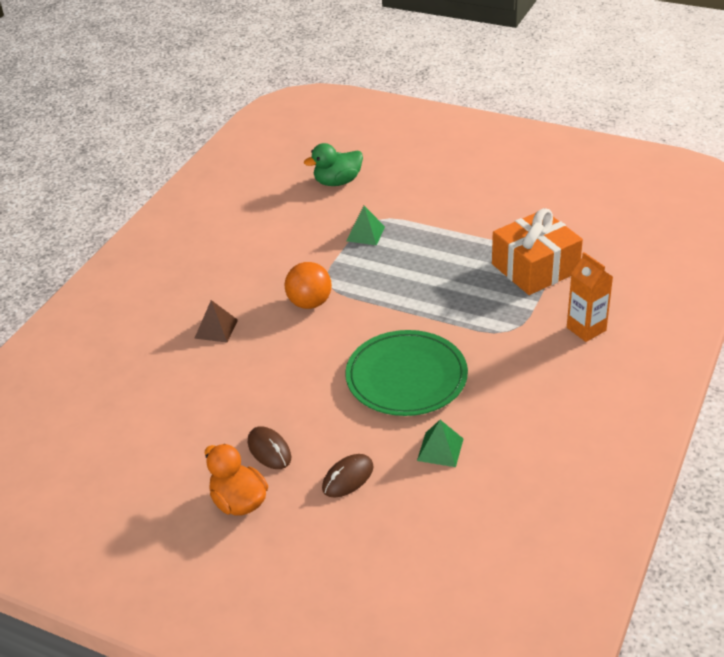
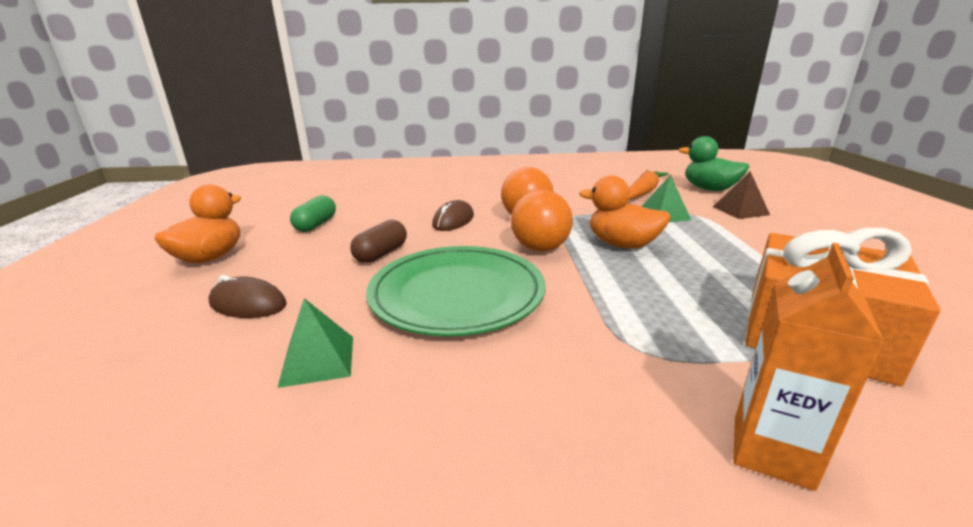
camera: 60 degrees right, 15 degrees down
(213, 430) = (316, 225): none -> green capsule
(216, 329) = (452, 197): brown pyramid -> brown pyramid (740, 210)
(269, 450) = (292, 252): brown mouse -> brown mouse (453, 221)
(311, 217) = (643, 192): none -> orange carrot
(314, 400) = (381, 254): none -> brown capsule
(371, 318) = (540, 248): none -> orange ball
(396, 278) = (622, 245): none -> orange duck

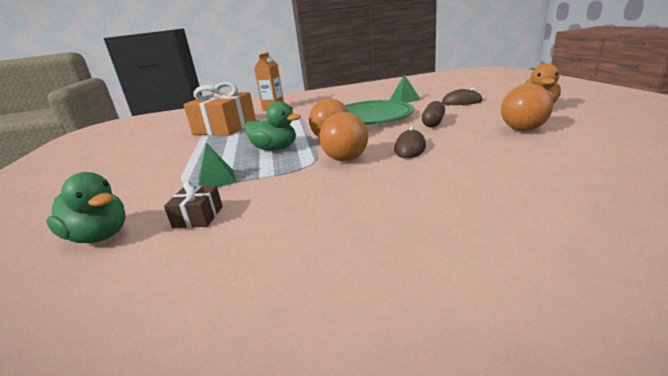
camera: 175 degrees right, 0 degrees up
(316, 225) = (523, 129): green capsule -> orange ball
(622, 245) = (275, 149): orange duck -> green duck
(643, 192) = (198, 217): orange carrot -> brown gift
(740, 210) = (133, 196): brown pyramid -> none

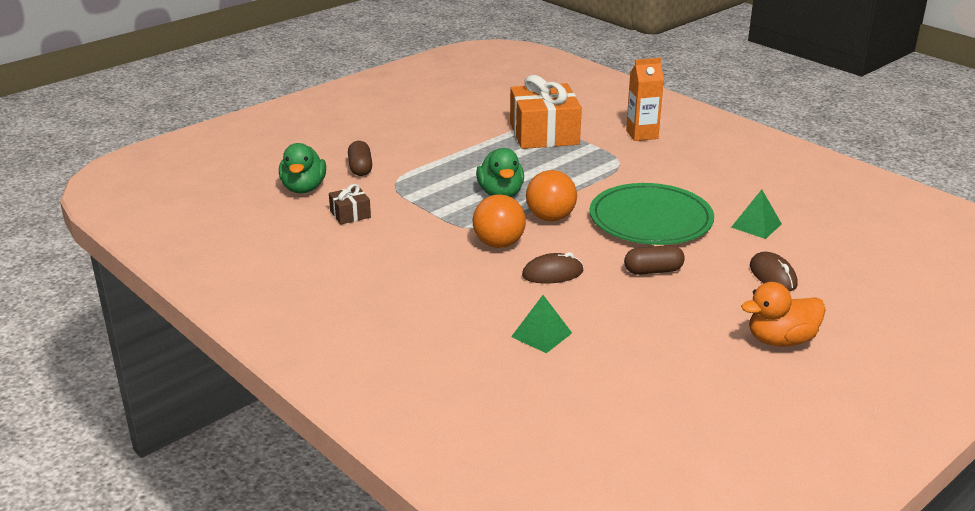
camera: 55 degrees right, 5 degrees up
(131, 196) = (360, 168): none -> brown capsule
(216, 180) = (412, 193): green pyramid -> green pyramid (541, 334)
(523, 129) = (665, 337): orange ball -> none

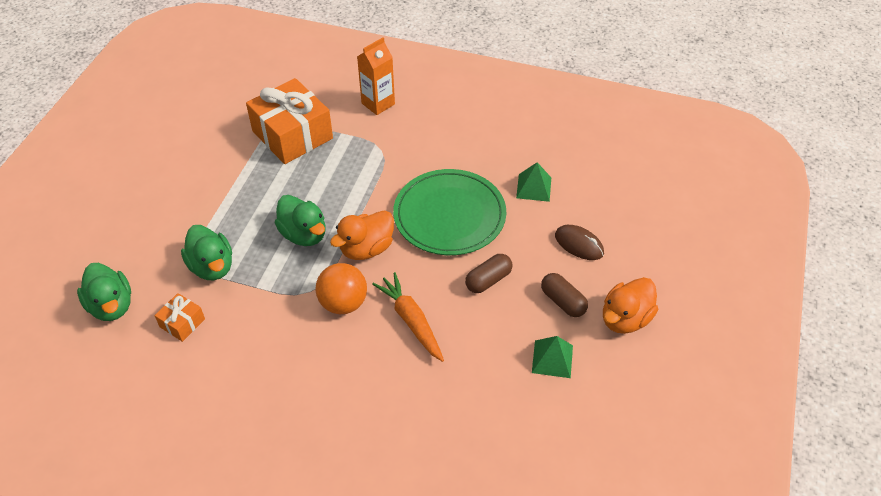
camera: 30 degrees left, 20 degrees up
(350, 214) = (182, 323): brown gift -> orange gift
(360, 168) = (149, 253): brown capsule -> brown capsule (563, 301)
(404, 190) = (212, 267): none -> green duck
(541, 334) = (447, 402): green pyramid -> green pyramid (552, 359)
(550, 218) = (366, 249): orange ball -> orange duck
(552, 273) = (411, 321): brown mouse -> orange carrot

